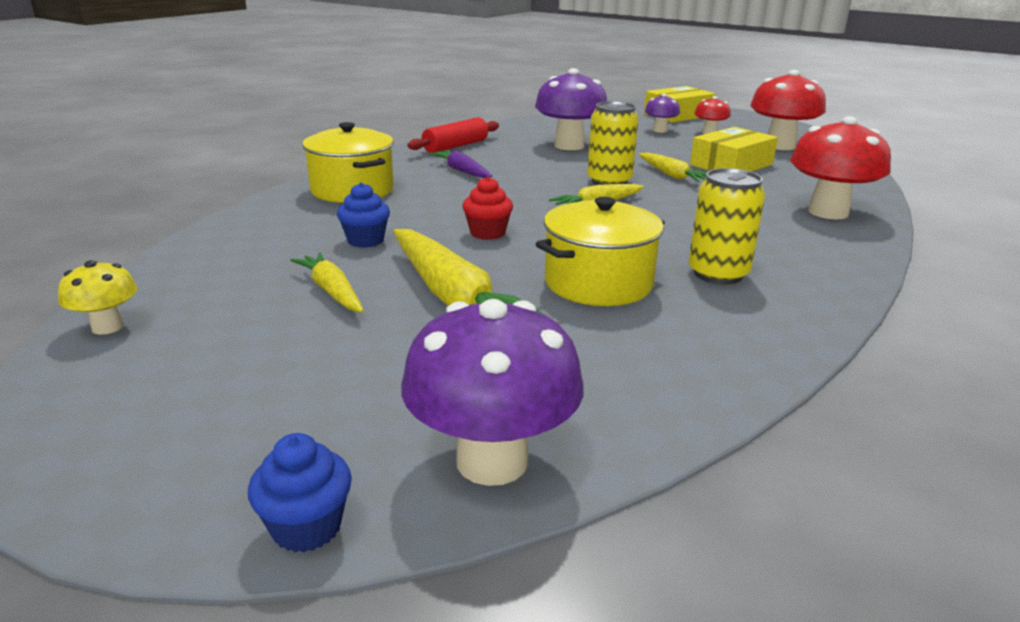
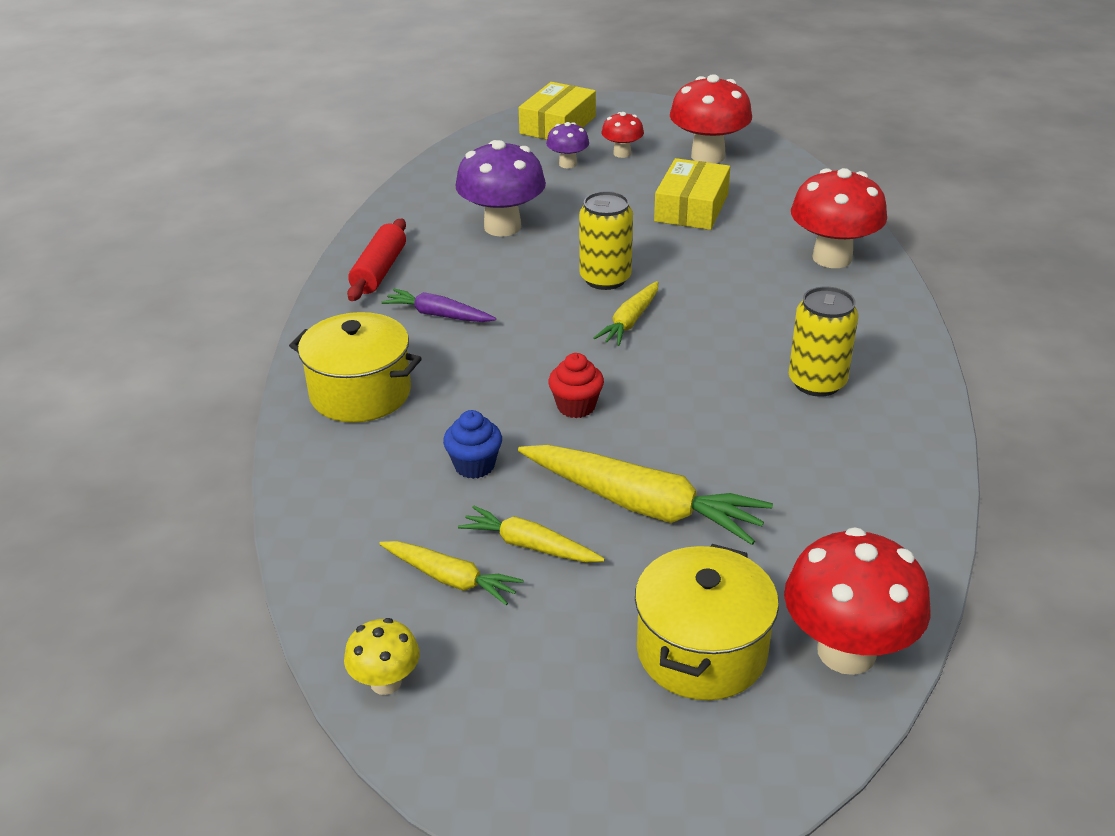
camera: 30 degrees left, 10 degrees up
(307, 527) = (793, 763): blue cupcake -> none
(492, 461) = (846, 651): purple mushroom -> red mushroom
(598, 283) = (738, 435): yellow pot -> yellow pot (701, 651)
(671, 175) = (653, 246): yellow carrot -> yellow carrot (451, 579)

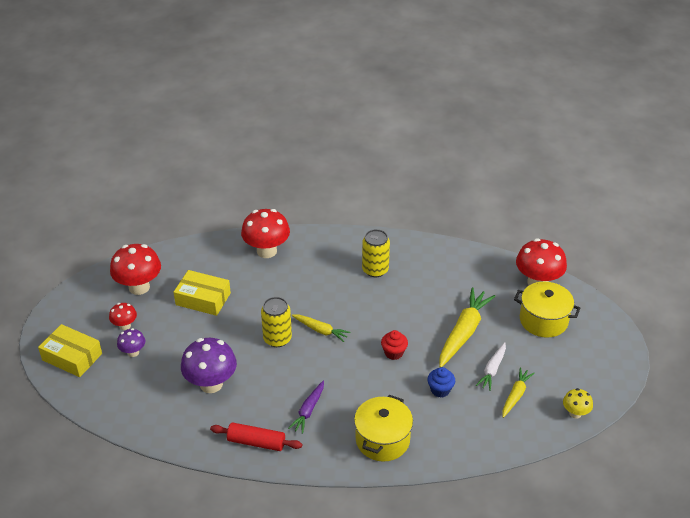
camera: 90 degrees left, 5 degrees up
(529, 545) = (492, 370): yellow carrot -> white carrot

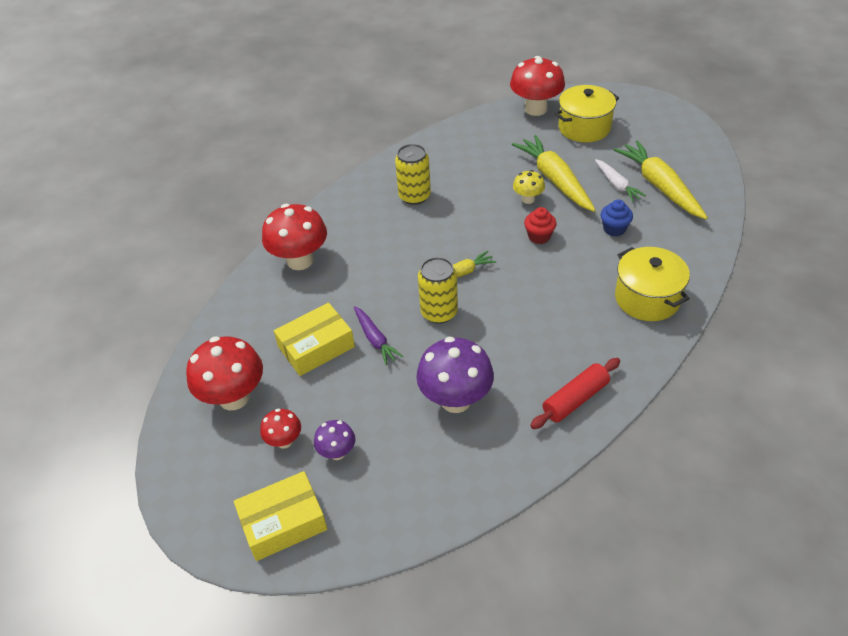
camera: 50 degrees left, 5 degrees up
(308, 410) = (563, 335): purple carrot -> purple carrot (375, 339)
(515, 395) = (660, 186): yellow carrot -> yellow carrot, size x1.79
(575, 413) = (708, 163): yellow mushroom -> yellow mushroom (528, 199)

